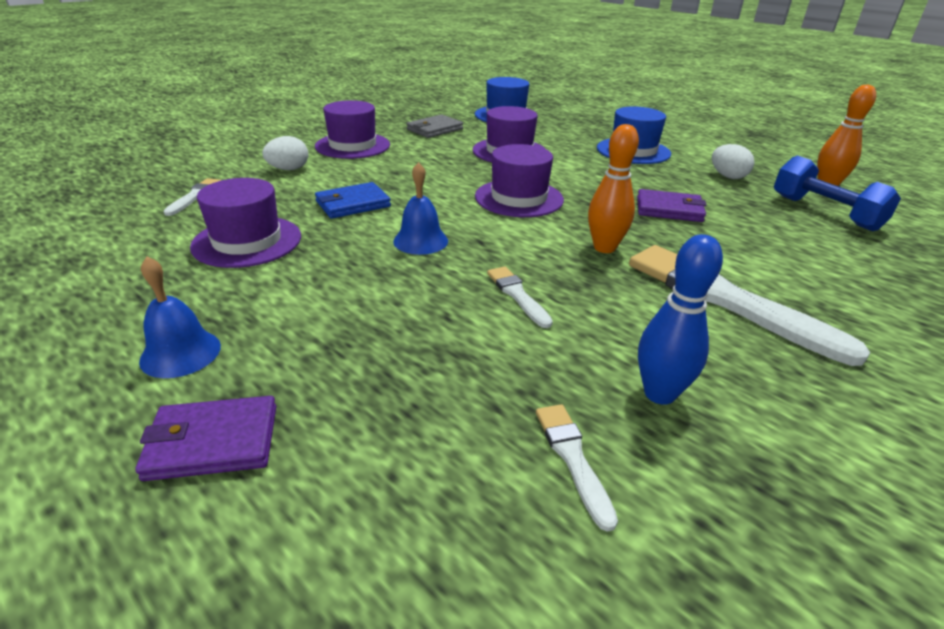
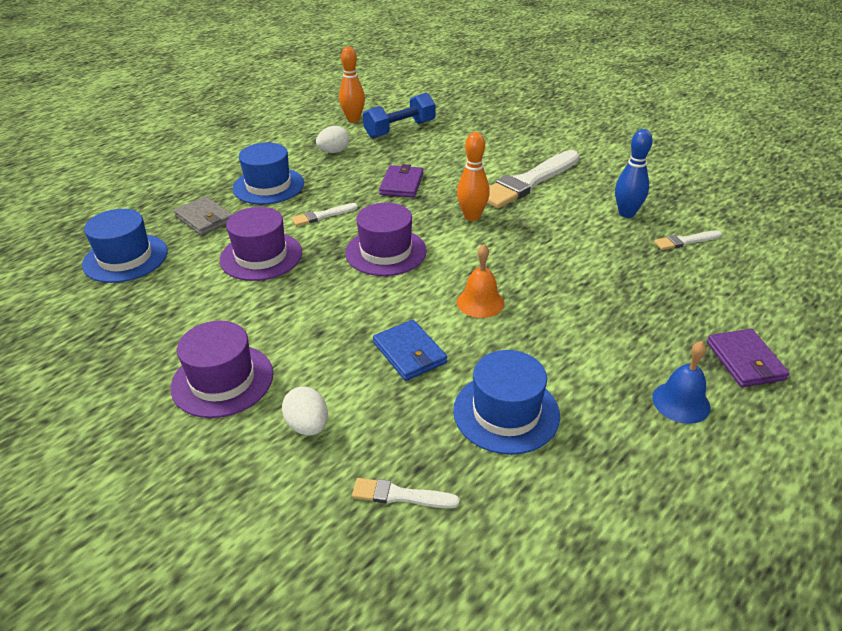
camera: 90 degrees left, 5 degrees up
(247, 241) = (506, 412): purple hat -> blue hat
(420, 241) = (480, 302): blue bell -> orange bell
(434, 129) = (169, 313): grey wallet -> grey wallet (204, 219)
(517, 295) = (549, 254): white brush -> white brush (322, 216)

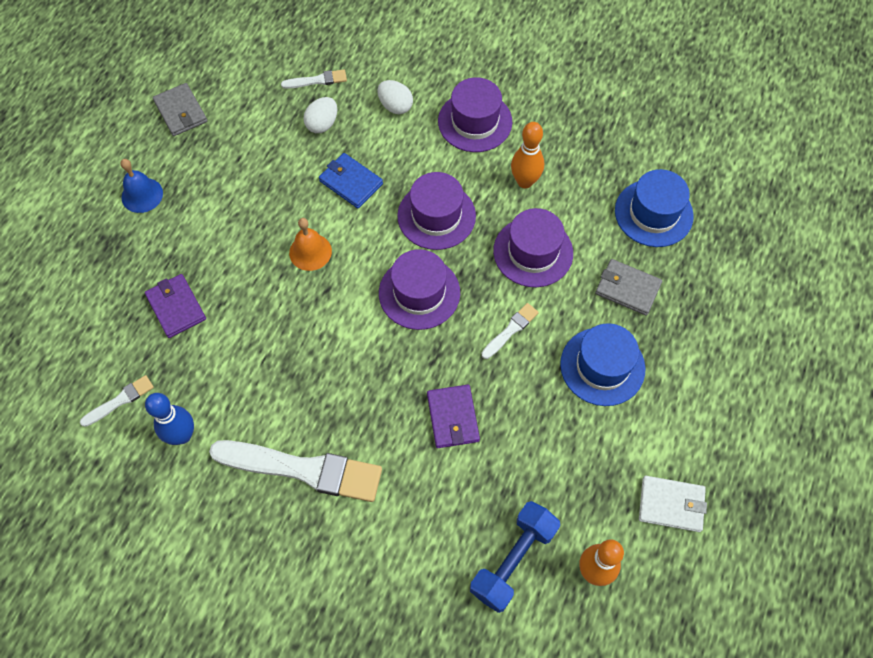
camera: 160 degrees right, 25 degrees up
(283, 130) = (671, 504): none -> white wallet
(332, 302) = (436, 216): none -> purple hat
(334, 152) = (571, 468): white egg -> white egg (322, 124)
(472, 216) = (352, 377): orange bowling pin -> orange bowling pin (525, 181)
(506, 412) = (265, 152): blue hat -> none
(528, 182) = (303, 469): white brush -> white brush turned 75 degrees clockwise
(627, 504) = (181, 112): none -> grey wallet
(745, 361) = (87, 248): purple wallet -> purple wallet (176, 307)

